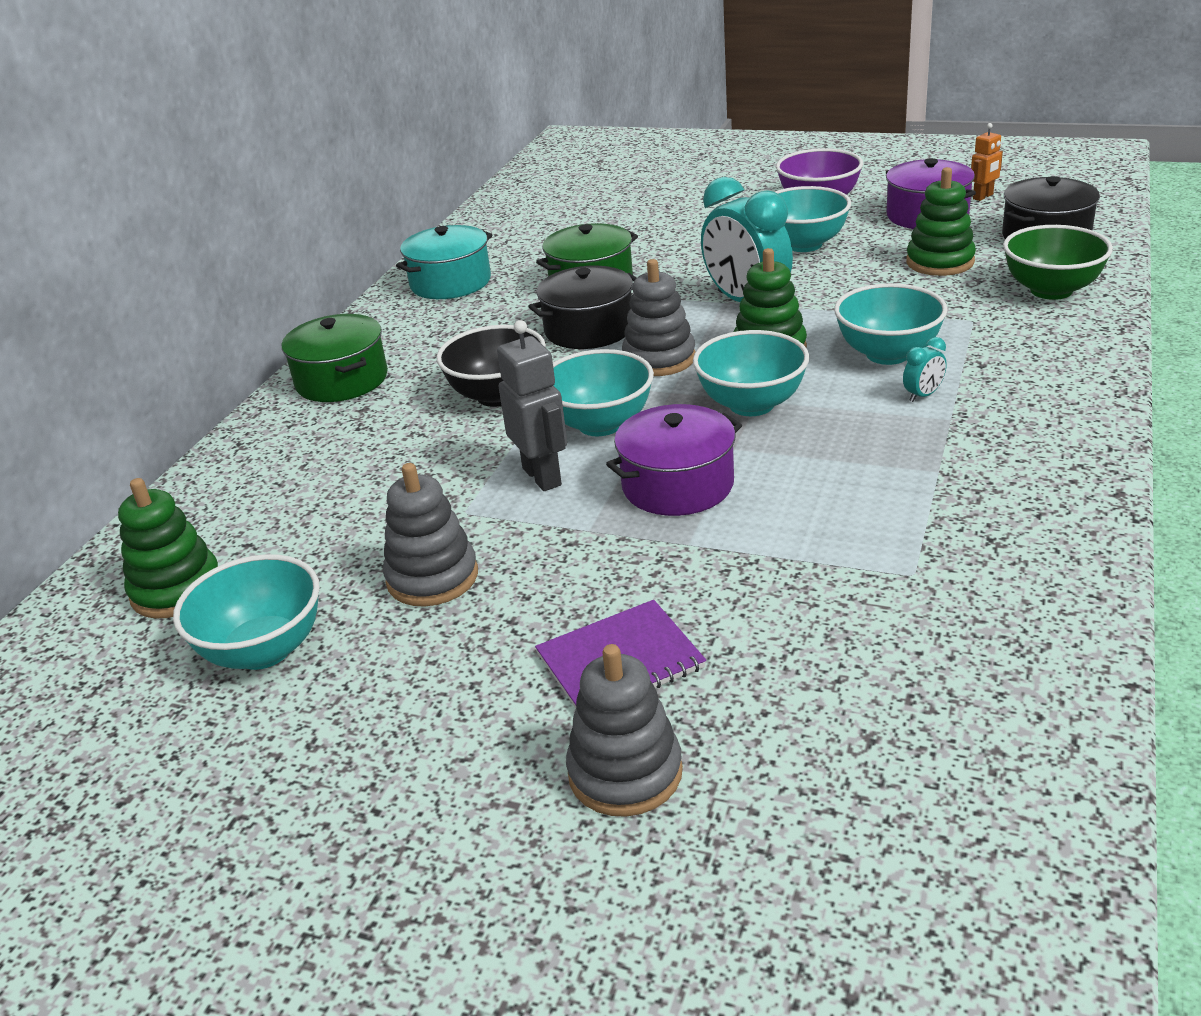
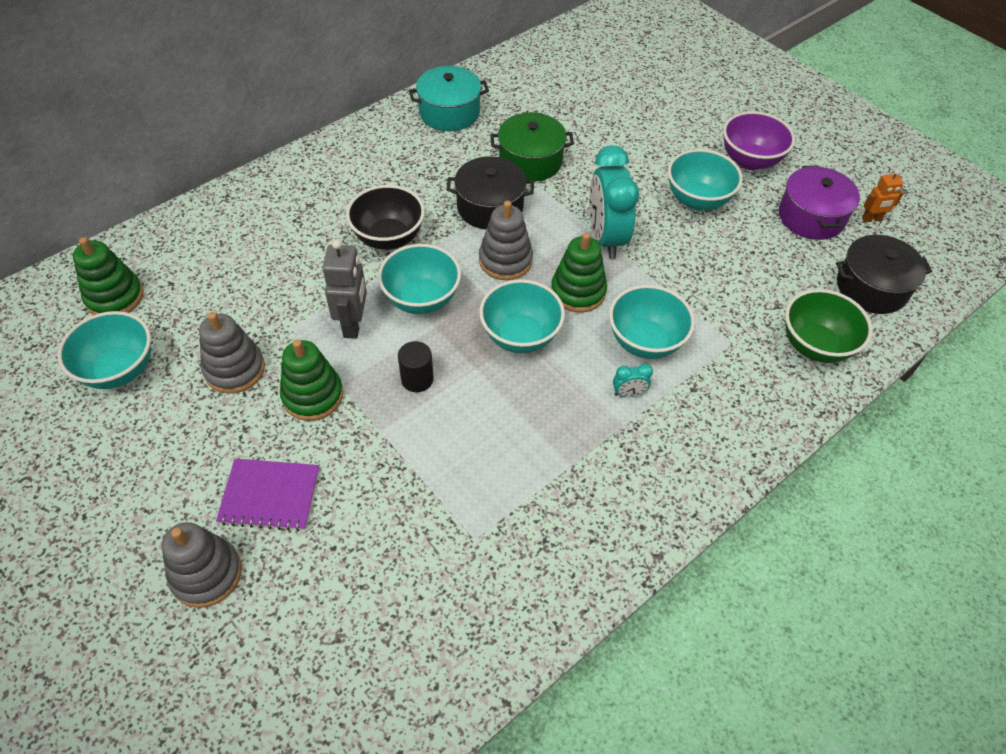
camera: 25 degrees right, 20 degrees up
(342, 380) = (319, 171): green pot -> none
(677, 485) = (417, 379): purple pot -> black cylinder
(940, 262) = (769, 271): green stacking toy -> green stacking toy (313, 395)

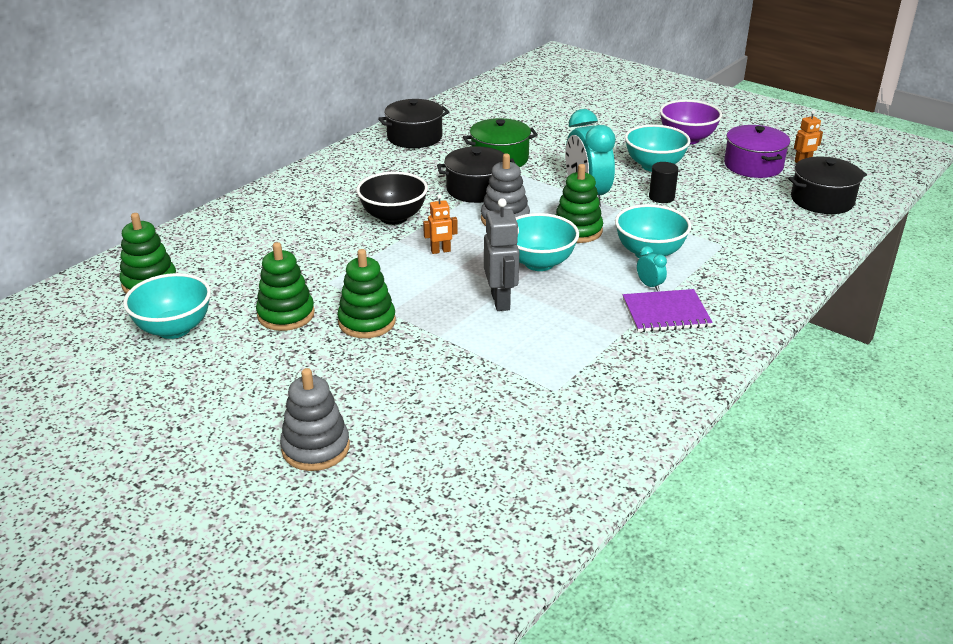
camera: 10 degrees left, 20 degrees down
(235, 369) = (286, 315): grey stacking toy -> green stacking toy
(270, 495) = (354, 390): purple notebook -> purple notebook (666, 313)
(353, 324) = (385, 274): grey robot -> grey robot (501, 301)
(417, 379) = (458, 300): black cylinder -> black cylinder (661, 197)
(421, 299) = (440, 251): turquoise bowl -> orange robot
(449, 112) = (414, 137): turquoise pot -> black pot
(628, 393) = (649, 285): turquoise clock -> turquoise clock turned 105 degrees counterclockwise
(815, 346) = (792, 238): green bowl -> none

